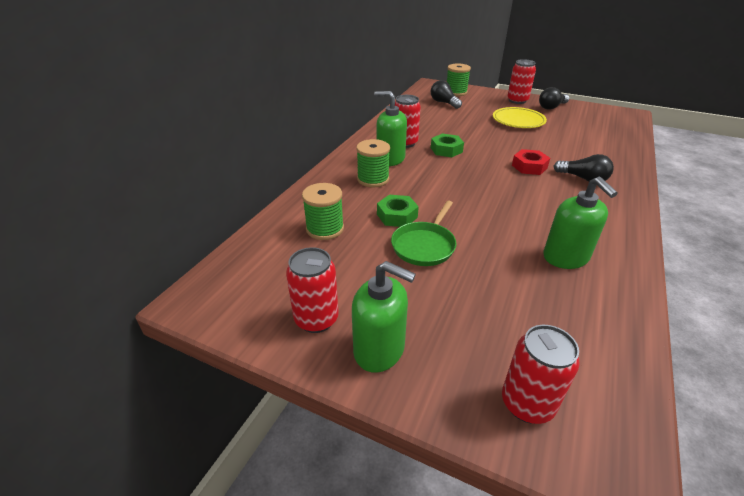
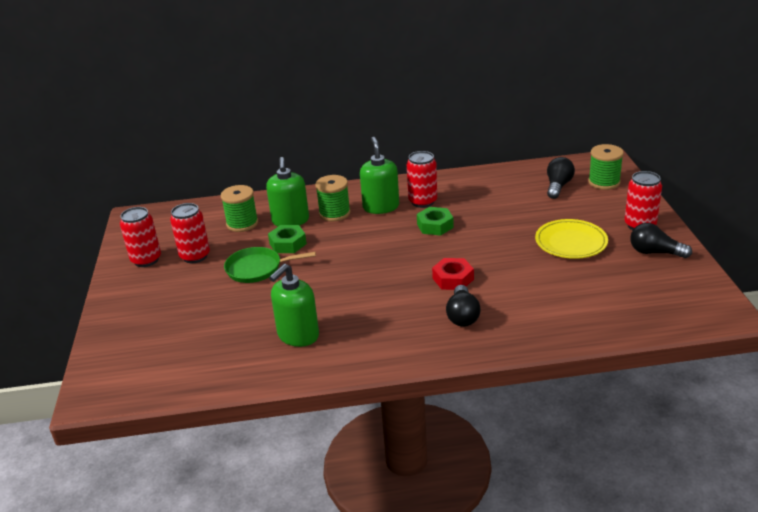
camera: 60 degrees right, 5 degrees down
(379, 350) = (135, 290): green soap dispenser -> green soap dispenser (290, 221)
(527, 404) = (124, 353): red can -> red can (195, 256)

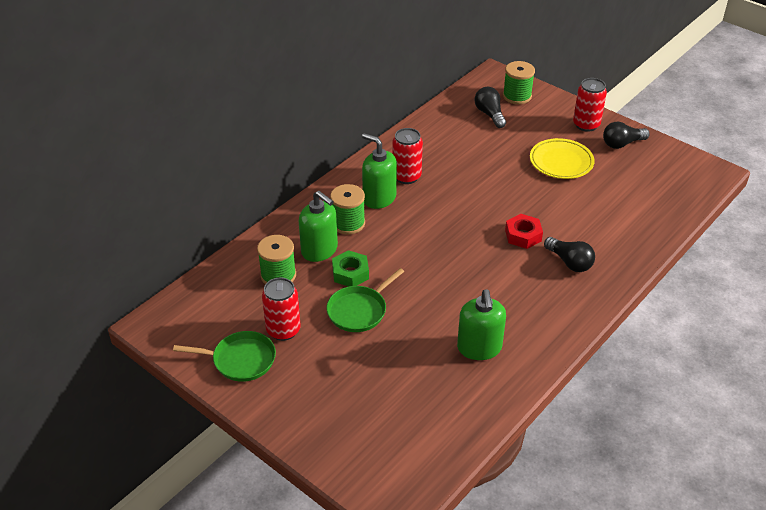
camera: 45 degrees left, 10 degrees up
(146, 260) = (241, 360): red can -> green pan
(435, 226) = (447, 195): green nut -> none

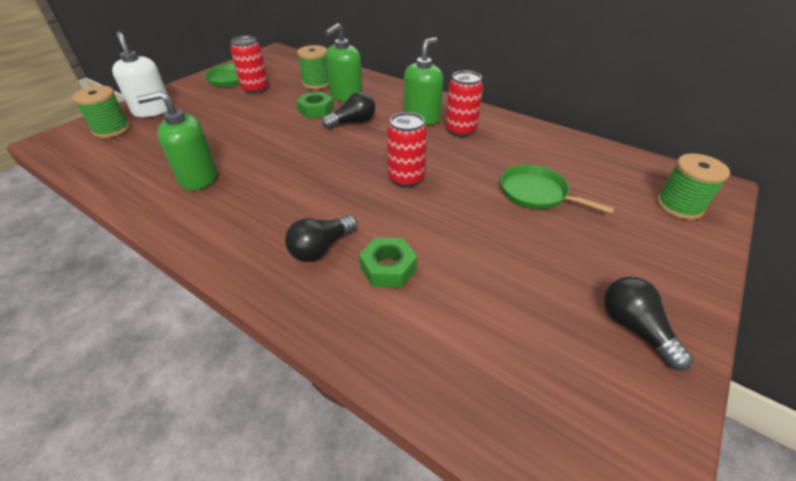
camera: 85 degrees right, 0 degrees up
(328, 422) = (152, 110): none -> white soap dispenser
(348, 223) = (382, 106): green spool -> green spool (111, 129)
(359, 311) = (268, 116): green pan -> green pan (536, 193)
(490, 114) = (614, 182): black light bulb -> black light bulb (353, 122)
(523, 235) = (373, 208): red nut -> none
(561, 162) = (541, 247): yellow plate -> none
(586, 125) = (660, 280): red can -> red can (406, 179)
(586, 230) = (388, 268): none -> green nut

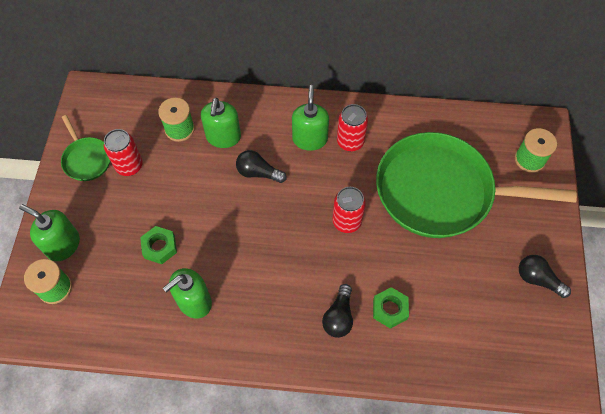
camera: 30 degrees left, 20 degrees up
(152, 110) = (63, 245): white soap dispenser -> green soap dispenser
(316, 110) = (213, 171): green nut -> green nut (160, 247)
(353, 122) = (258, 173): black light bulb -> black light bulb turned 105 degrees counterclockwise
(536, 193) = (440, 191): green pan -> green pan, size x2.31

